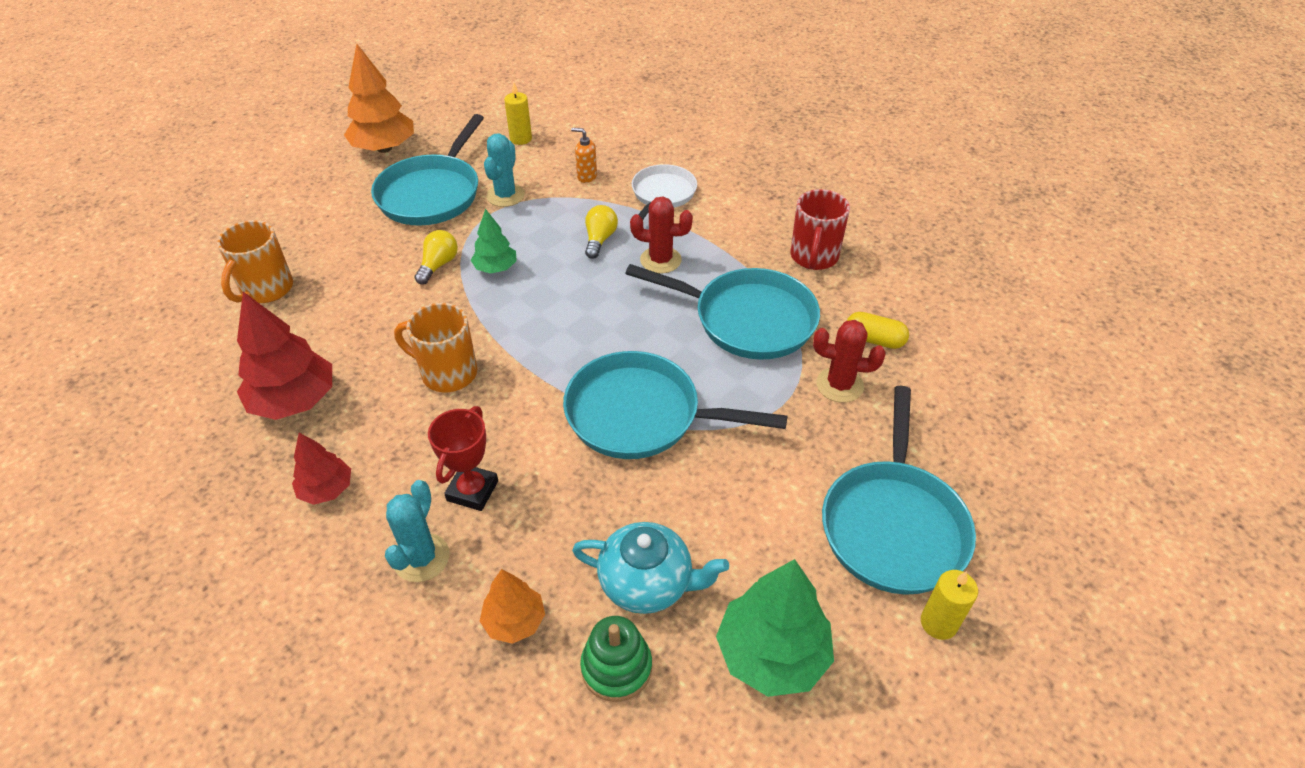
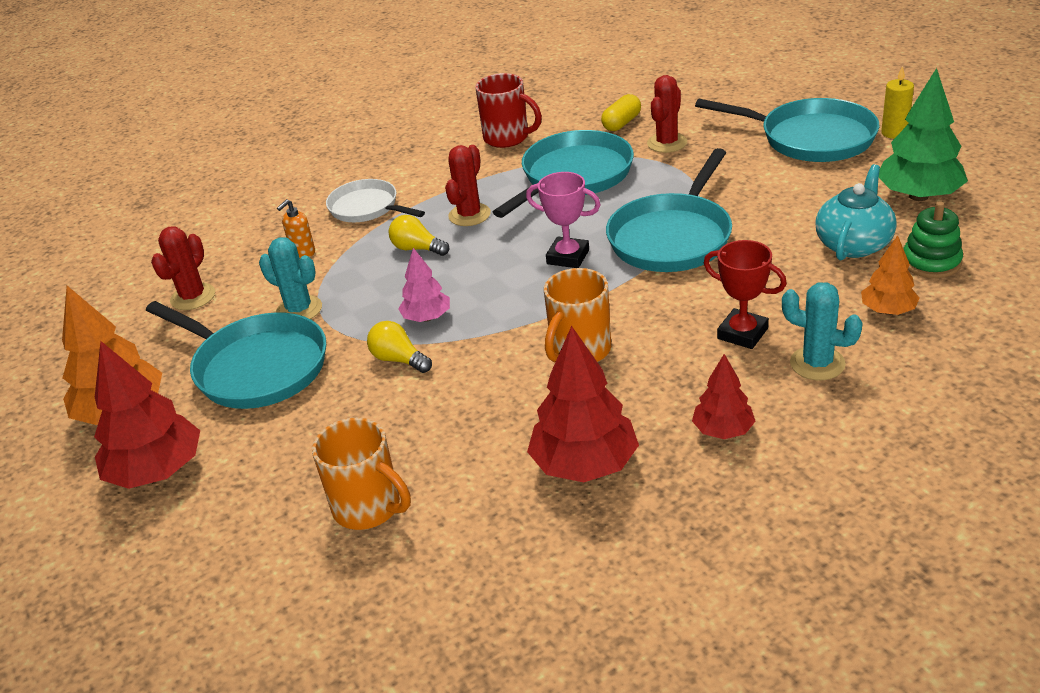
camera: 70 degrees left, 10 degrees down
(320, 182) = (157, 471): none -> red tree
(496, 268) = (427, 318): green tree -> pink tree
(521, 139) = (193, 297): yellow candle -> red cactus
(596, 340) = (568, 257): none -> pink trophy

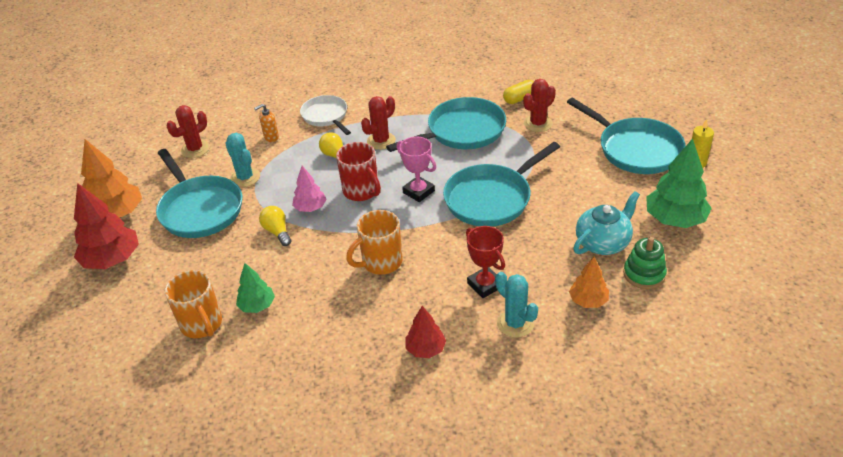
camera: 20 degrees right, 5 degrees up
(438, 457) = (257, 306): none -> green tree
(508, 138) = (441, 89): red mug -> red mug (362, 191)
(584, 465) = (332, 342): red tree -> none

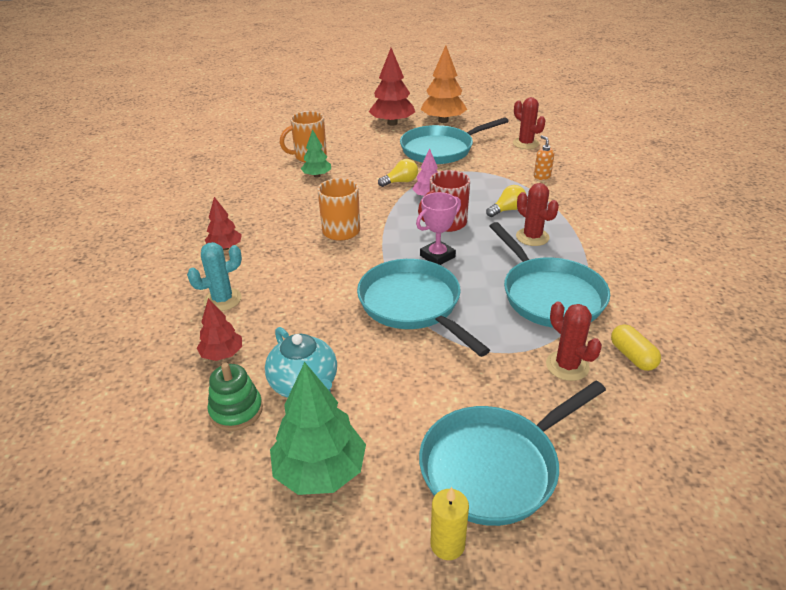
camera: 95 degrees right, 5 degrees down
(245, 177) = (480, 166): turquoise cactus -> none
(326, 116) = (580, 205): white pan -> none
(485, 285) = (282, 287): red trophy -> none
(588, 301) = (222, 354): orange tree -> red tree

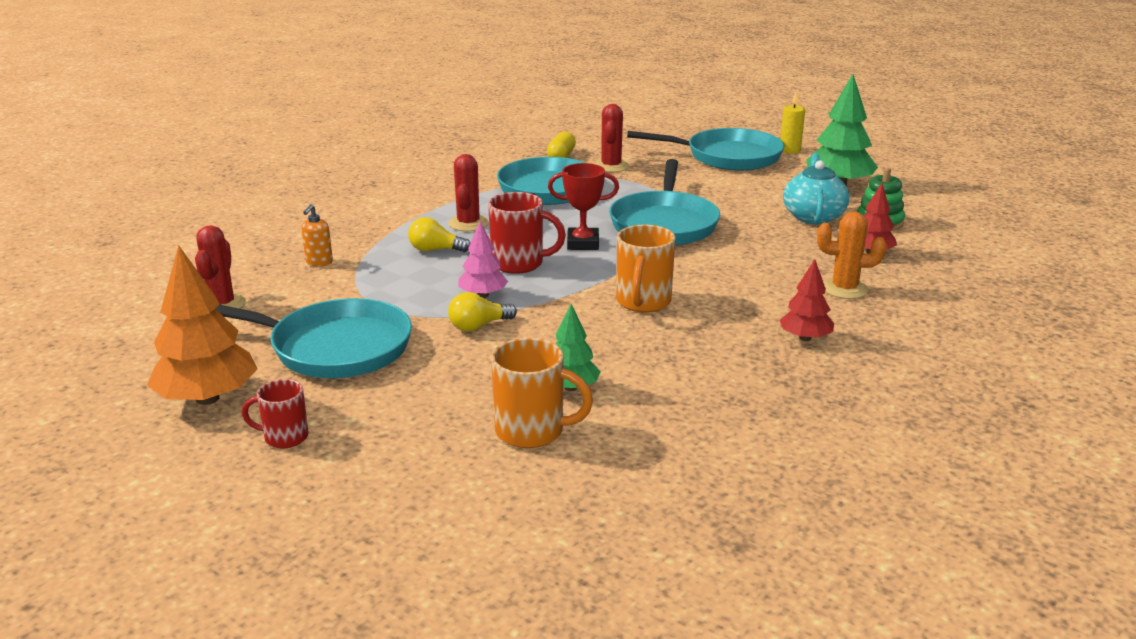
camera: 140 degrees left, 10 degrees down
(222, 300) = (844, 289): turquoise cactus -> orange cactus
(392, 123) = (284, 437): red tree -> red mug
(400, 182) = (478, 326): yellow light bulb -> yellow light bulb turned 45 degrees counterclockwise
(437, 256) = (583, 243): pink trophy -> red trophy

